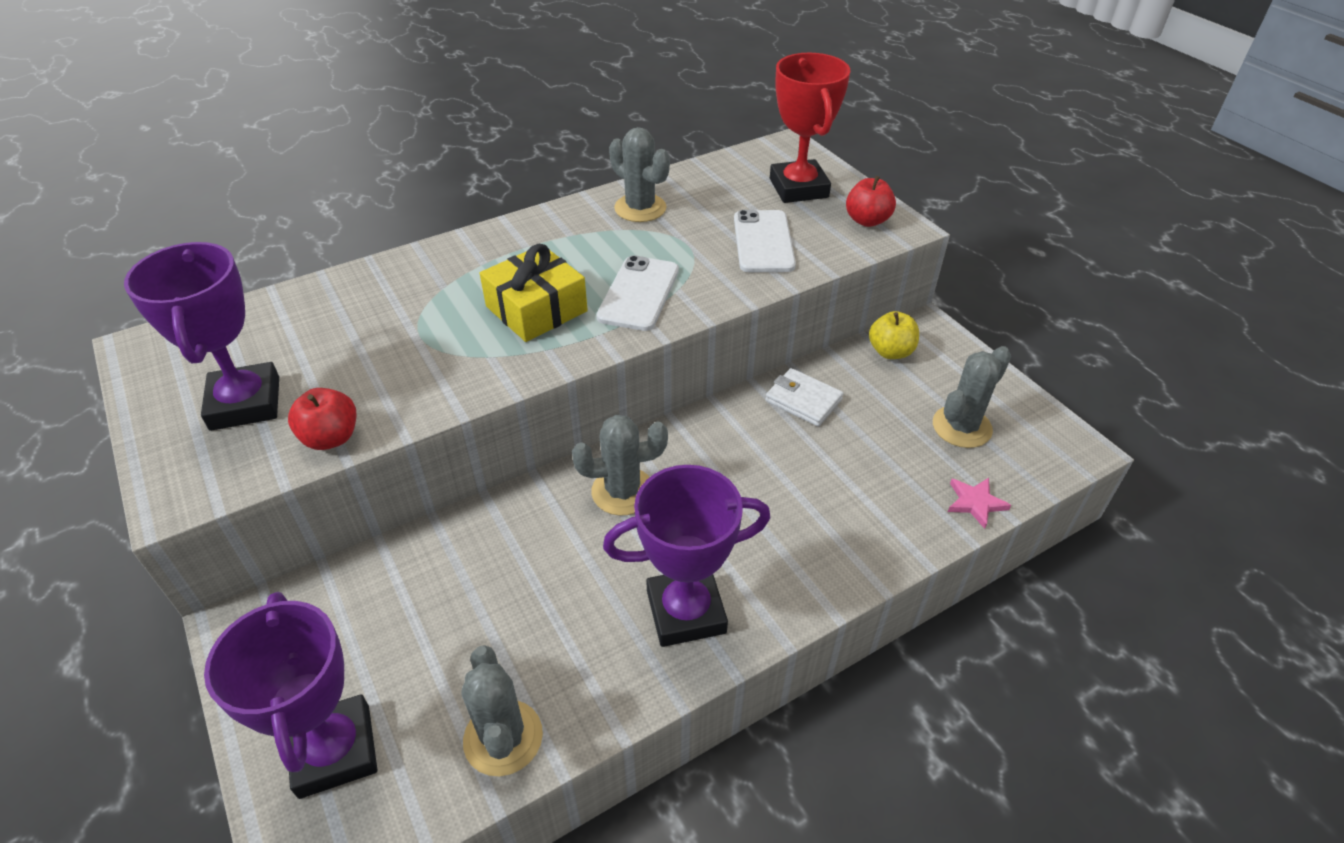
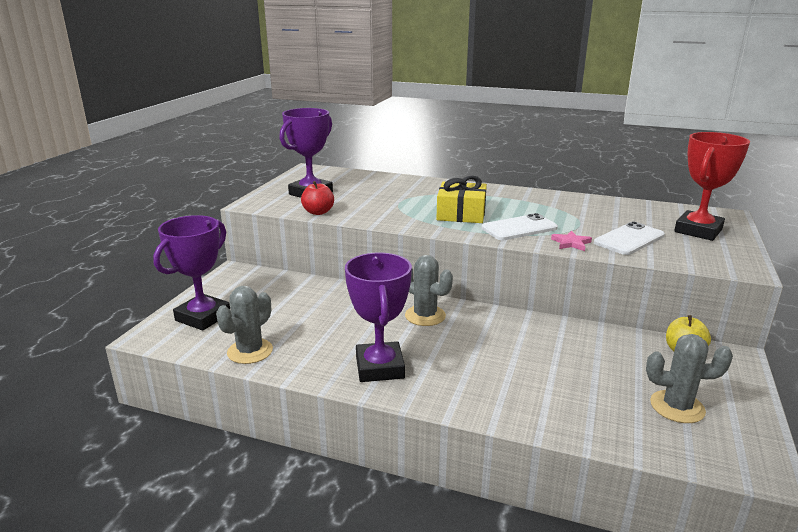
camera: 50 degrees right, 20 degrees down
(640, 208) = (579, 205): grey cactus -> none
(686, 612) = (379, 367): purple trophy -> purple trophy turned 45 degrees clockwise
(803, 400) = (582, 339): white wallet -> none
(867, 220) = (723, 258): red apple -> none
(975, 503) = (622, 440): pink star -> pink star (571, 243)

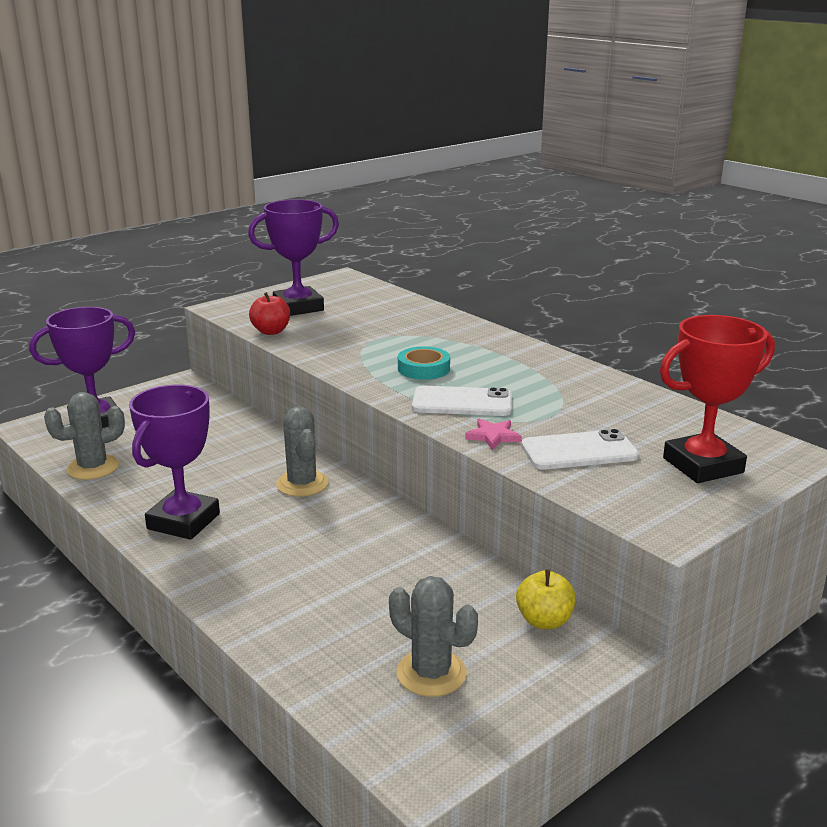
camera: 30 degrees right, 0 degrees up
(461, 214) = (423, 369): yellow gift -> turquoise tape

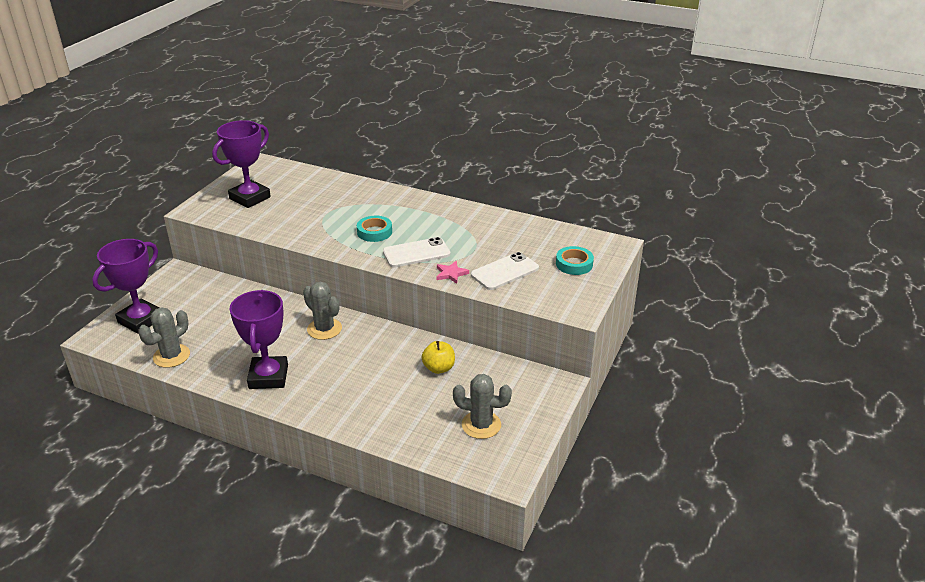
camera: 25 degrees left, 10 degrees up
(271, 331) = (248, 224): red apple -> none
(544, 621) = (520, 376): yellow apple -> yellow apple (439, 368)
(703, 465) = (574, 264): red trophy -> turquoise tape

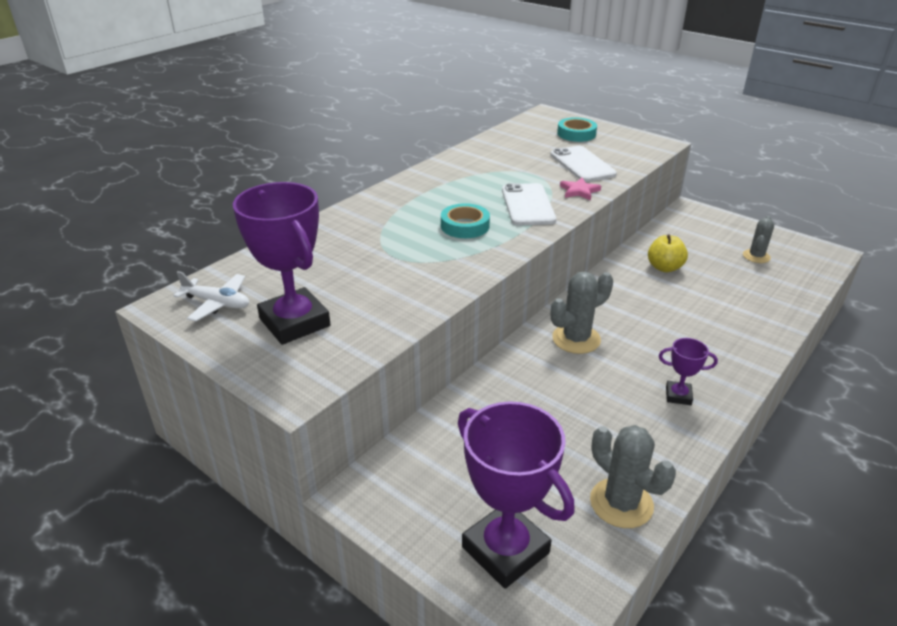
camera: 75 degrees left, 0 degrees up
(264, 174) = (217, 303): none -> white plane
(268, 377) = (678, 396): purple trophy -> purple trophy, size x0.48
(481, 425) = (756, 256): grey cactus -> grey cactus, size x0.65

